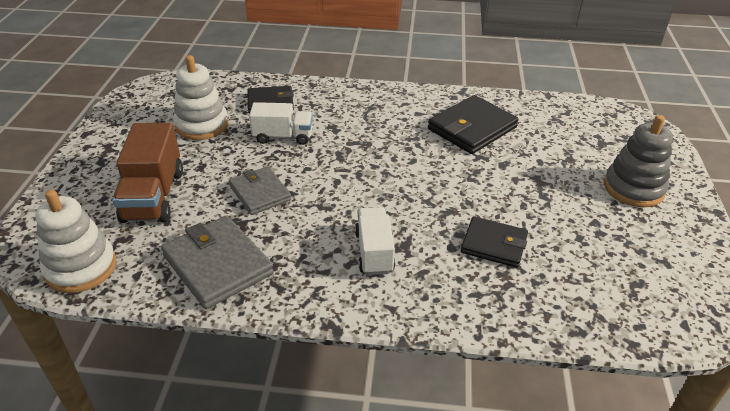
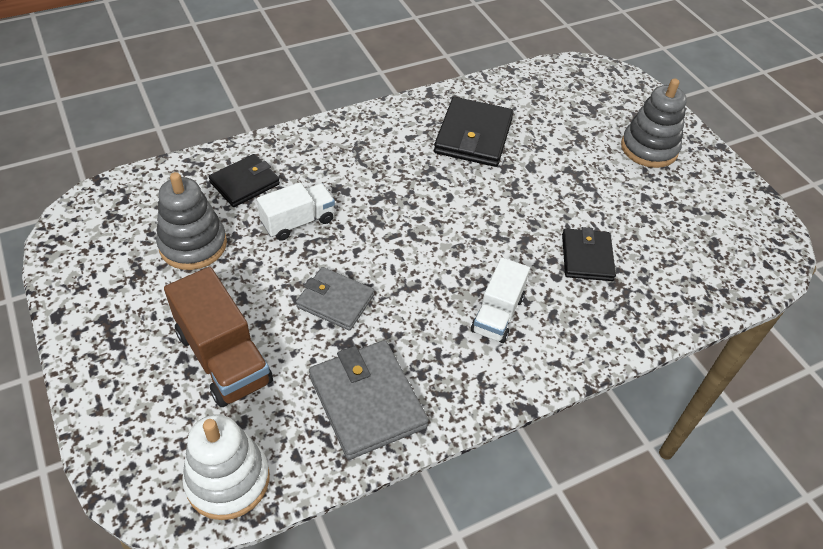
camera: 35 degrees left, 10 degrees up
(202, 125) = (193, 245): white stacking toy -> grey stacking toy
(218, 265) = (367, 401): grey wallet -> grey wallet turned 45 degrees clockwise
(374, 252) = (497, 314): white truck -> white truck turned 120 degrees counterclockwise
(494, 244) = (587, 257): black wallet -> black wallet turned 75 degrees counterclockwise

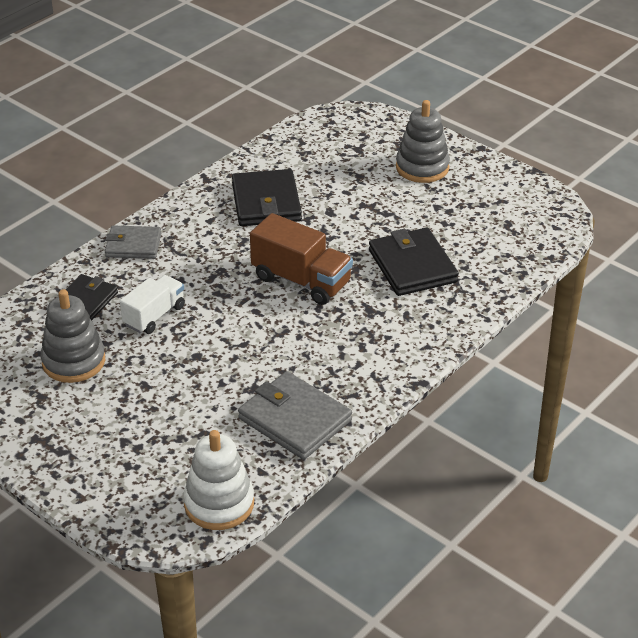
camera: 20 degrees left, 10 degrees down
(223, 357) = (159, 430): brown truck -> brown truck (301, 281)
(335, 301) = (225, 362): grey wallet -> grey wallet (133, 245)
(497, 314) = (362, 329): white truck -> none
(587, 257) = (412, 266): black wallet -> black wallet, size x1.52

